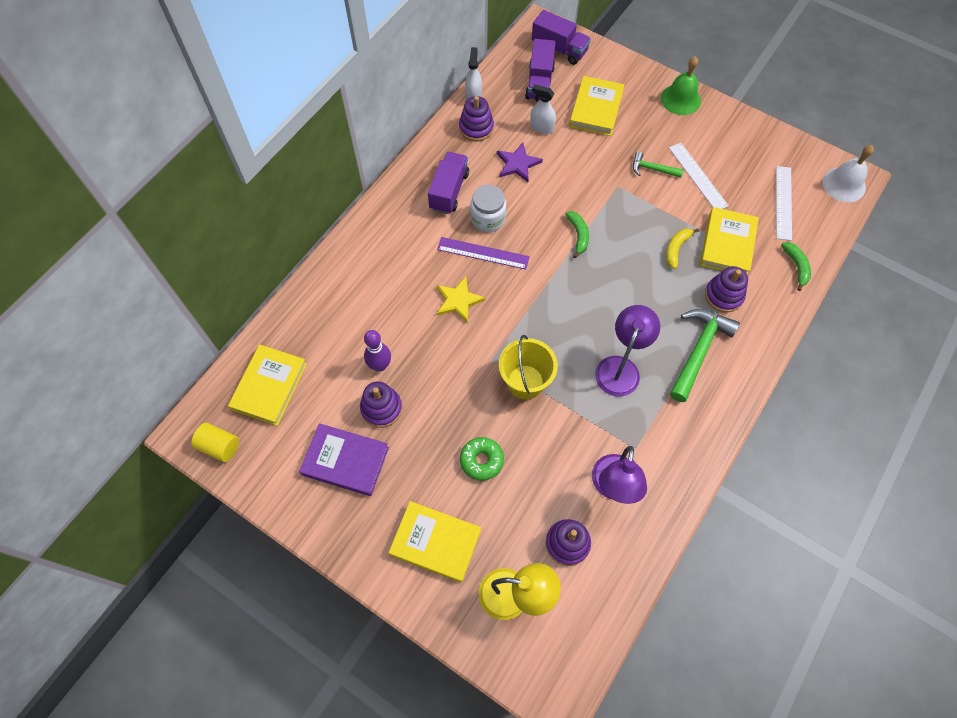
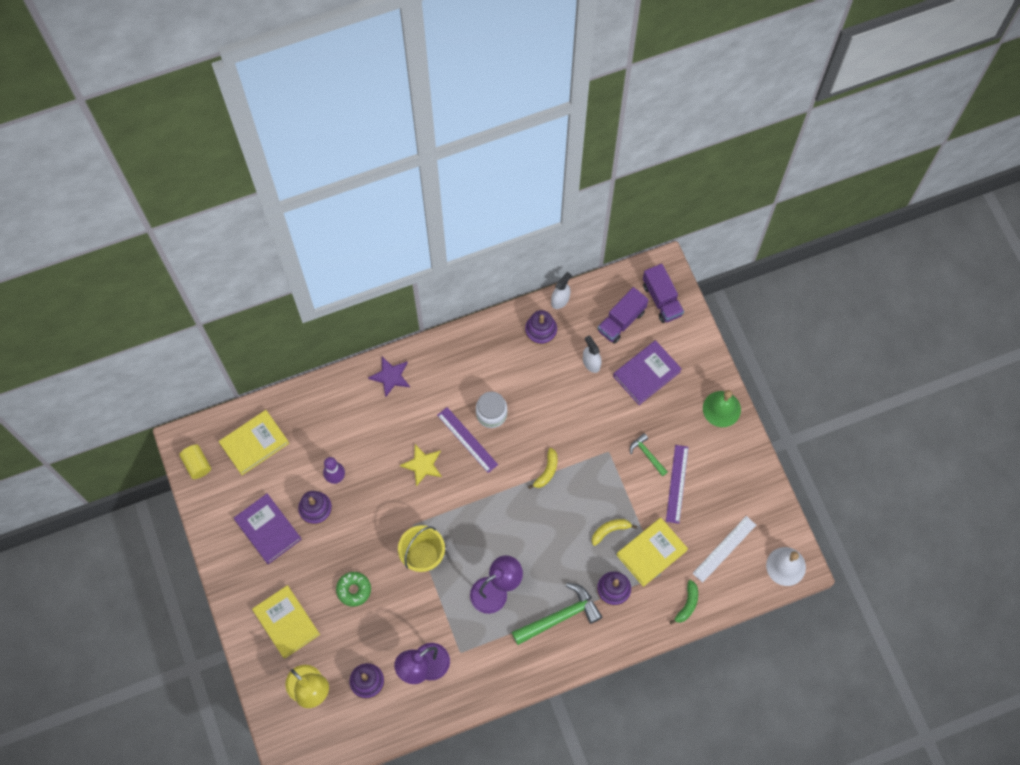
camera: 35 degrees right, 5 degrees up
(449, 191) = (480, 372): purple truck -> none
(517, 164) = (548, 382): purple star -> purple star (390, 376)
(578, 235) = (547, 471): green banana -> yellow banana
(596, 109) = (646, 374): yellow book -> purple book
(698, 176) = (677, 484): white ruler -> purple ruler

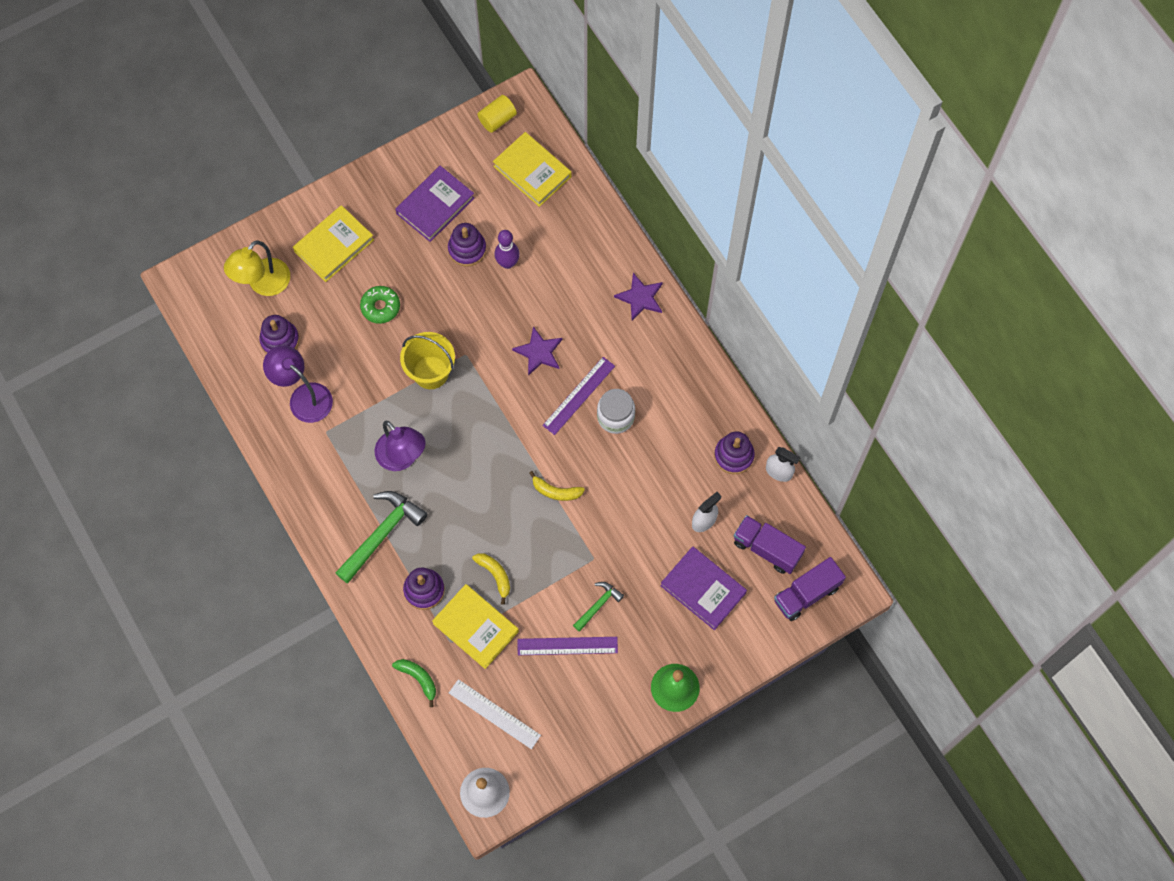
camera: 80 degrees right, 0 degrees up
(422, 465) = (539, 352): yellow star -> purple star
(560, 617) = (382, 534): green hammer -> green hammer turned 105 degrees counterclockwise
(687, 604) = (418, 678): green banana -> green banana turned 150 degrees counterclockwise

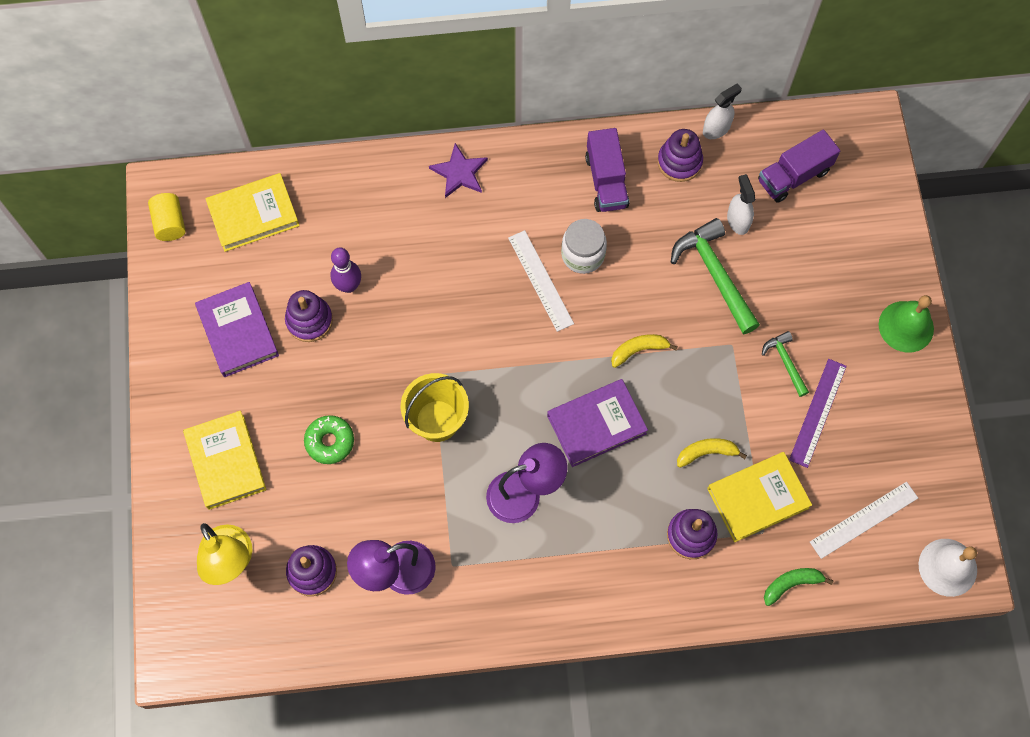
camera: 65 degrees left, 0 degrees up
(382, 534) = (605, 553): green hammer -> green hammer (715, 274)
(539, 352) = (470, 299): purple star -> none
(556, 491) = (639, 350): yellow banana -> yellow banana turned 150 degrees counterclockwise
(579, 395) = (540, 280): purple ruler -> white ruler
(703, 589) = (811, 254): purple book -> purple book (596, 425)
(806, 594) = (857, 161): purple truck -> purple truck (606, 181)

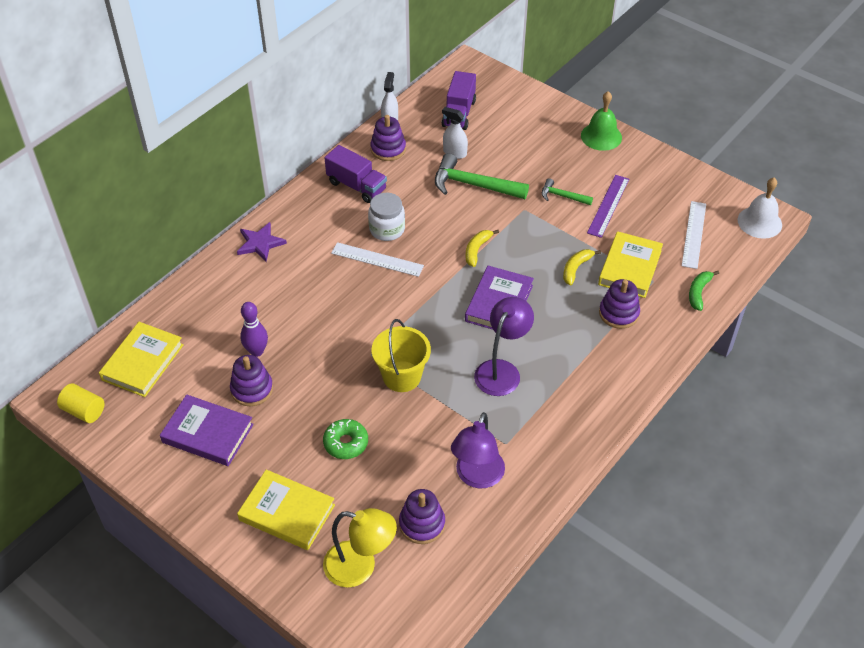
camera: 45 degrees left, 20 degrees down
(817, 412) = (608, 205): purple ruler -> purple ruler turned 45 degrees clockwise

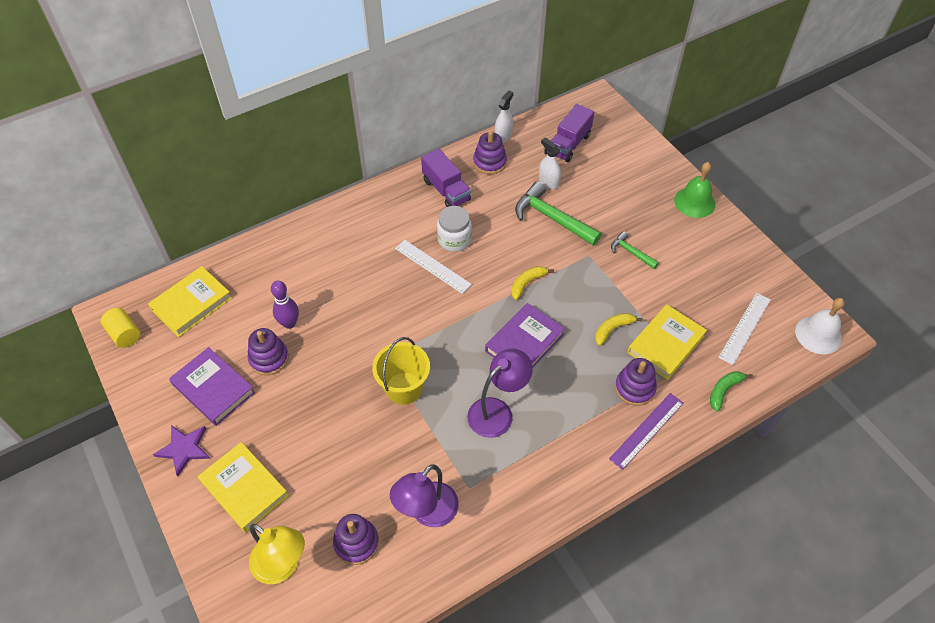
camera: 20 degrees right, 5 degrees up
(260, 243) = (339, 221): purple star -> purple star (184, 449)
(346, 443) = (325, 438): green donut -> none
(608, 205) = (671, 274): purple ruler -> purple ruler (646, 430)

